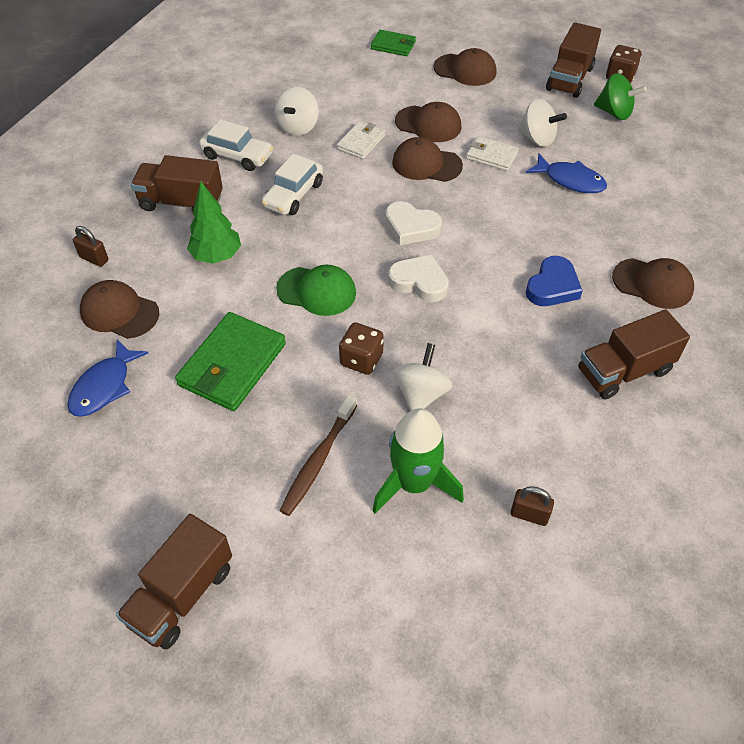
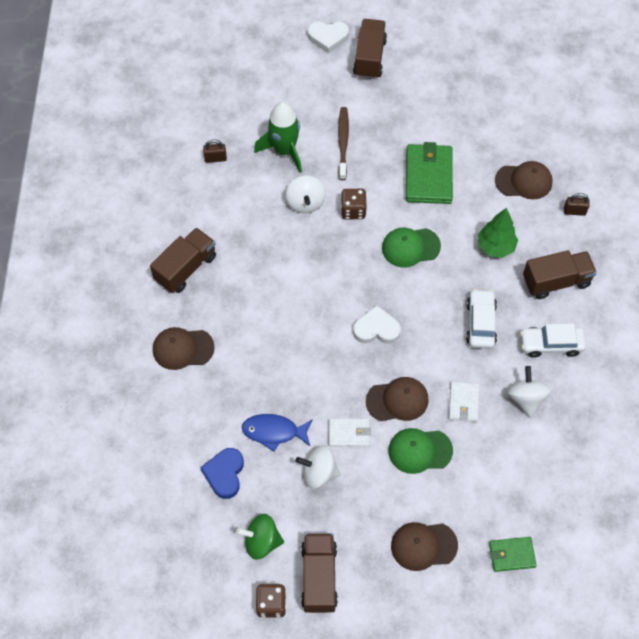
camera: 155 degrees right, 10 degrees up
(104, 386) = (491, 134): blue fish -> none
(419, 282) = (346, 283): white heart -> white heart (328, 37)
(428, 124) = (419, 451): brown cap -> green cap
(552, 286) = (253, 317): blue heart -> blue heart (224, 474)

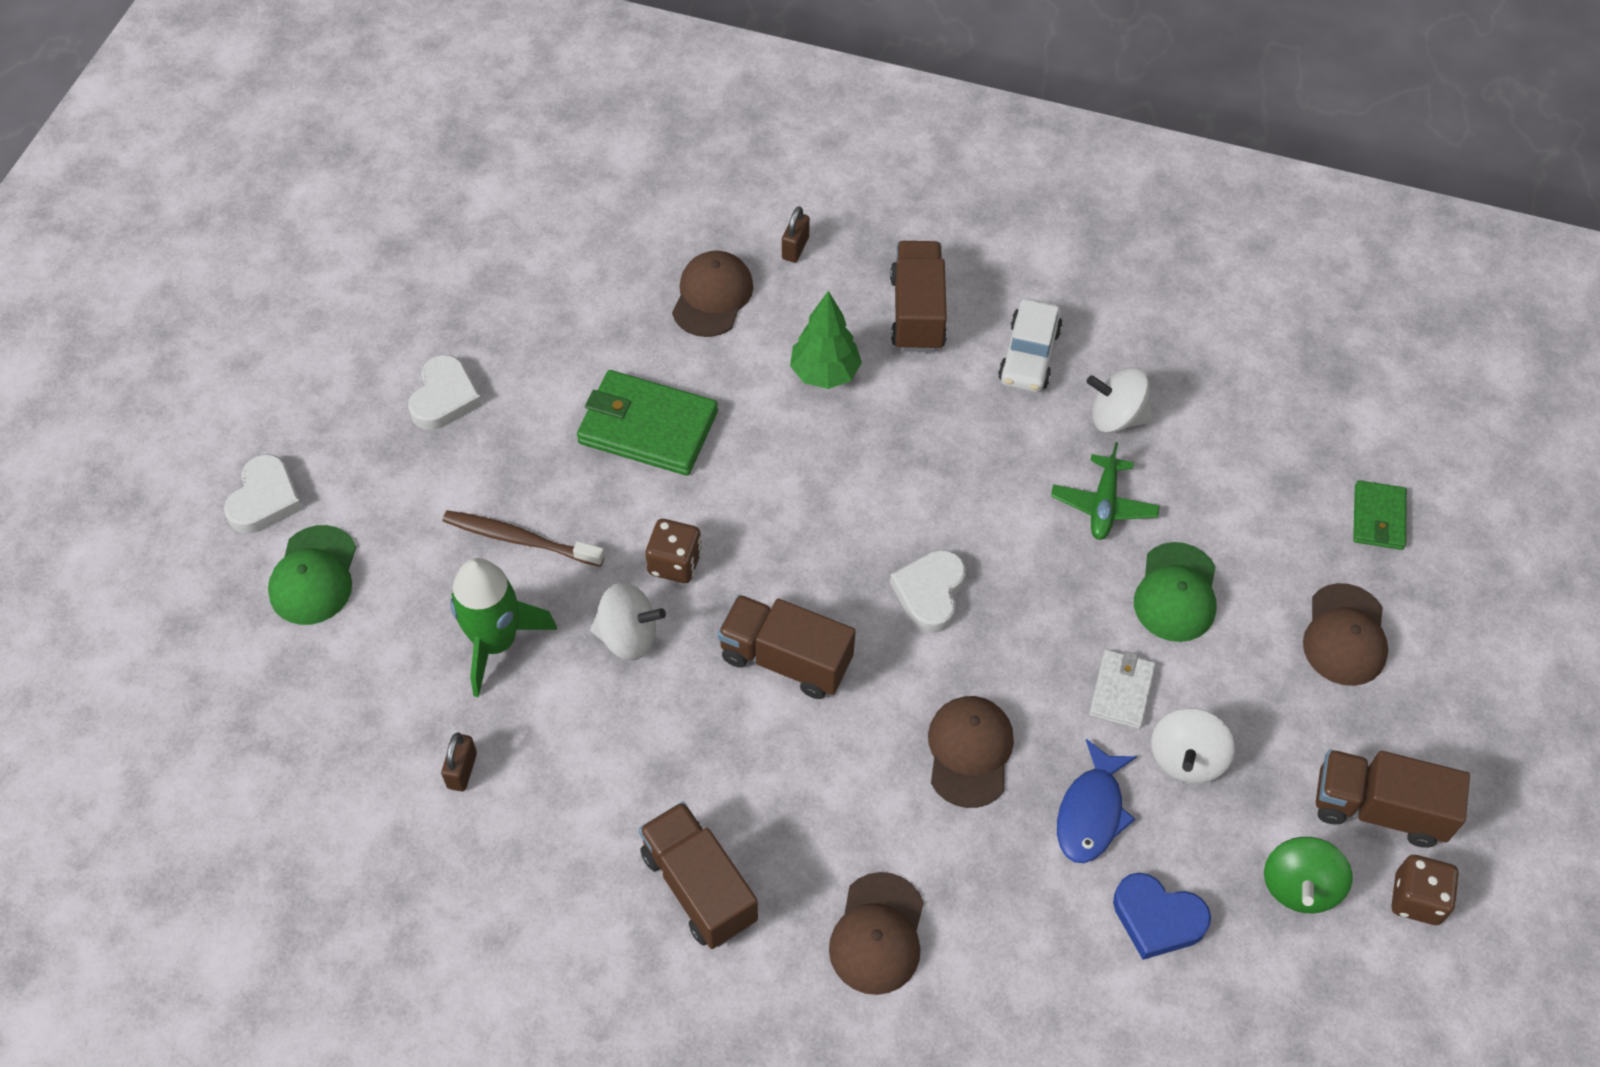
camera: 75 degrees left, 5 degrees down
(369, 58) = (348, 444): brown truck -> brown truck (786, 659)
(397, 400) = (1076, 599): brown cap -> brown cap (969, 752)
(410, 247) = (783, 496): green cap -> green cap (314, 576)
(411, 86) = (444, 398): none -> white heart
(463, 403) = (1103, 505): white wallet -> green plane
(480, 323) = (963, 438): white car -> none

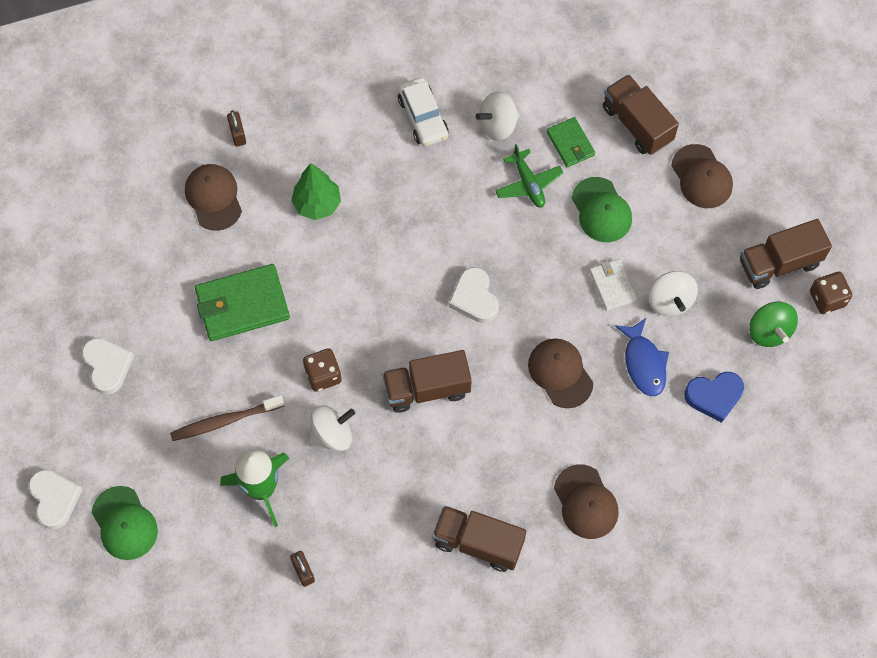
camera: 35 degrees left, 10 degrees up
(917, 313) = (340, 131): brown truck -> brown truck (637, 124)
(1378, 518) = (674, 96): green wallet -> green wallet (570, 144)

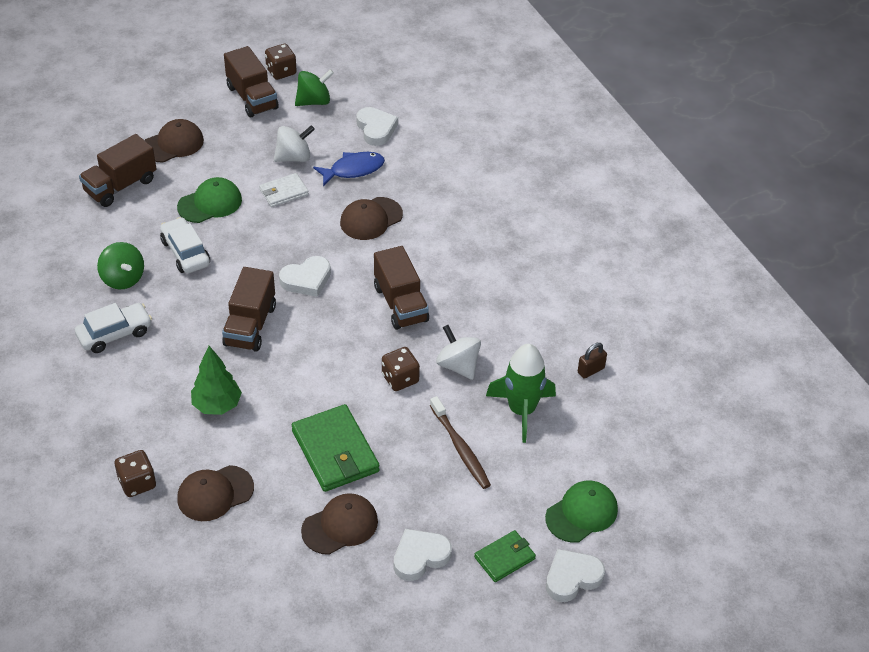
camera: 100 degrees left, 20 degrees down
(238, 134) = (137, 483): brown padlock -> brown dice
(478, 543) = (534, 258): brown truck -> brown truck (250, 325)
(497, 125) = (123, 278): white spinning top -> green spinning top
(528, 184) = (185, 253): green plane -> white car
(570, 144) = (142, 227): green wallet -> green wallet (505, 558)
(586, 502) = (482, 196): brown cap -> brown cap (340, 526)
(714, 396) = (376, 129): blue heart -> white heart

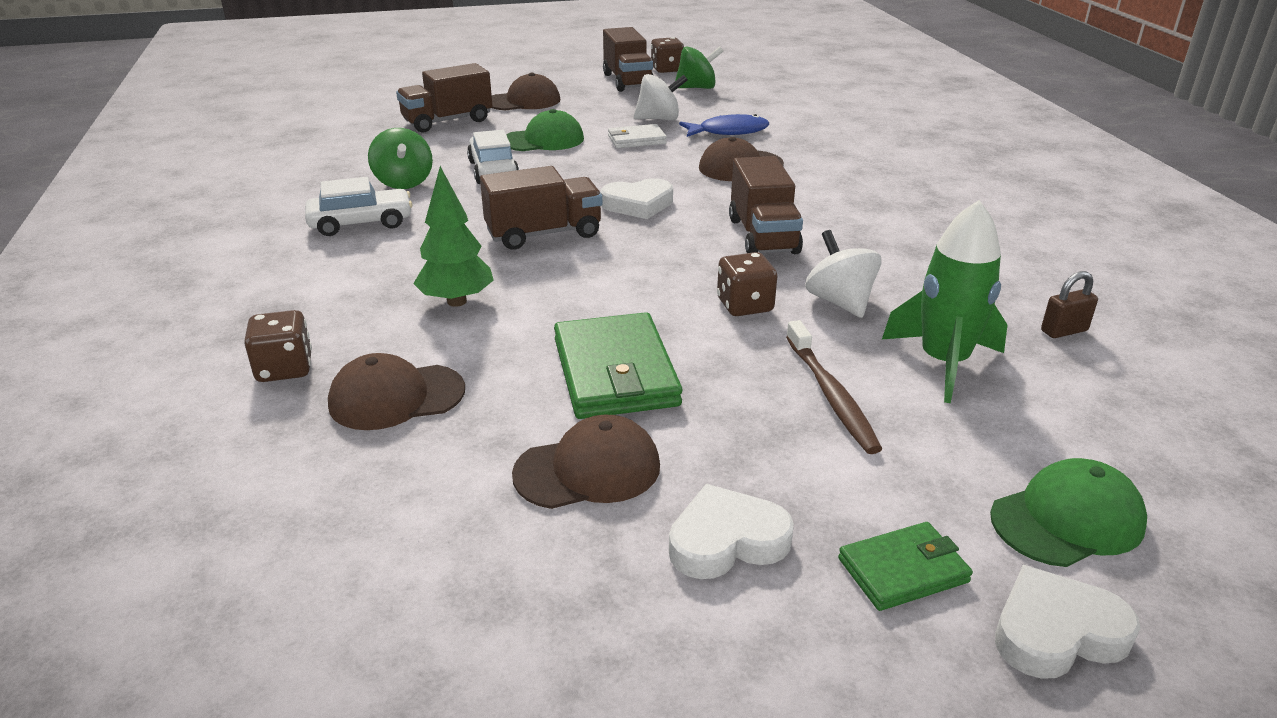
camera: 15 degrees right, 15 degrees down
(250, 325) = (544, 234): brown truck -> brown truck turned 135 degrees counterclockwise
(376, 129) = (764, 108): white heart -> none

